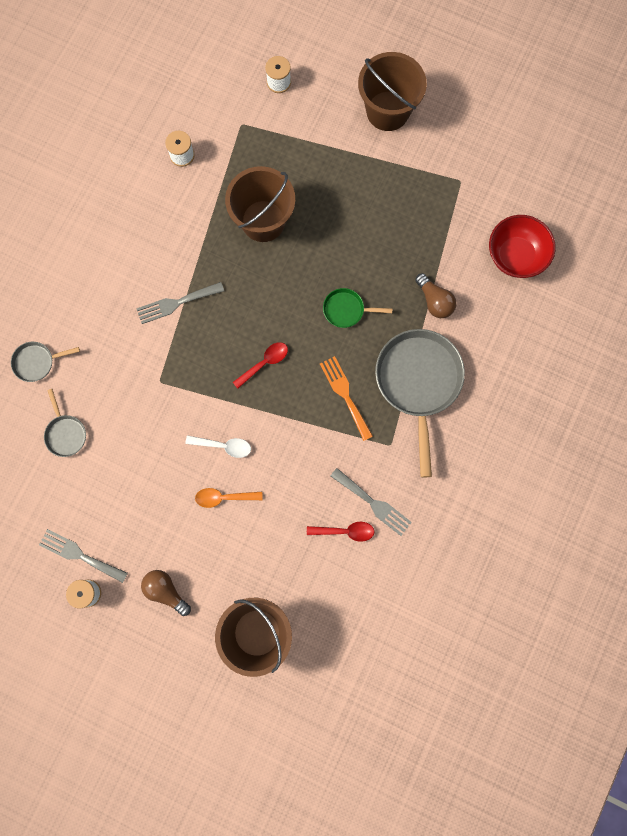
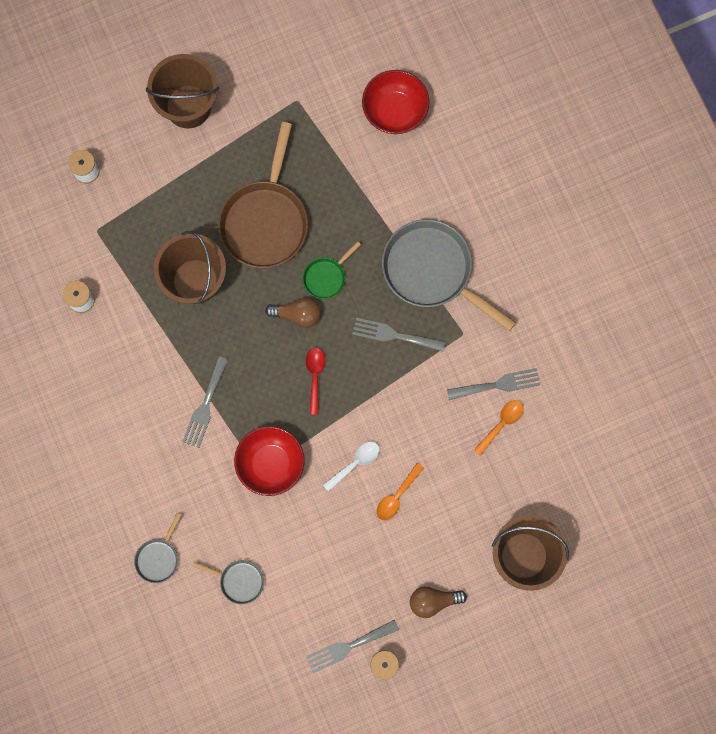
camera: 50 degrees left, 0 degrees up
(172, 385) = (271, 464): none -> red bowl
(345, 395) = (394, 335): orange fork -> grey fork
(345, 531) = (501, 424): red spoon -> orange spoon
(350, 232) = (265, 221): none -> brown pan
(434, 301) = (378, 203): brown light bulb -> brown light bulb (297, 314)

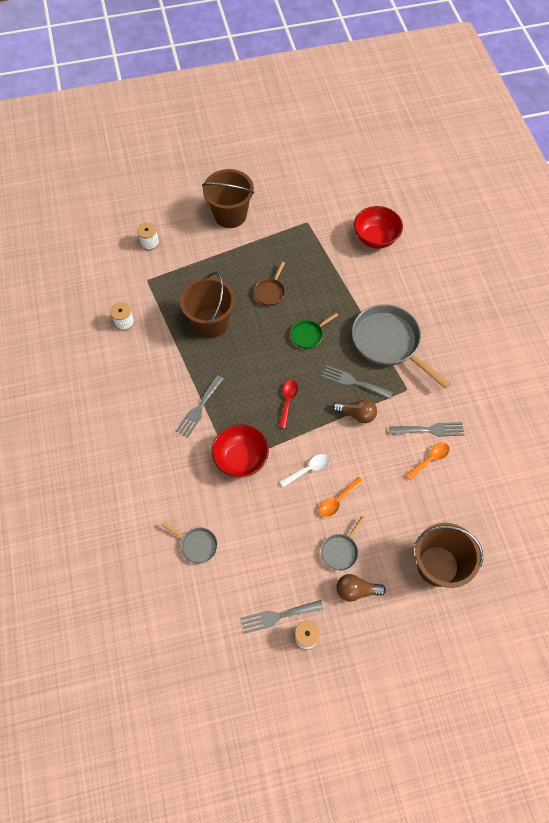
camera: 10 degrees right, 15 degrees down
(158, 558) = (136, 515): grey pan -> grey pan (340, 551)
(265, 221) = (270, 292): brown pan -> brown pan, size x0.47
(297, 314) = (282, 356): brown light bulb -> brown light bulb (356, 414)

